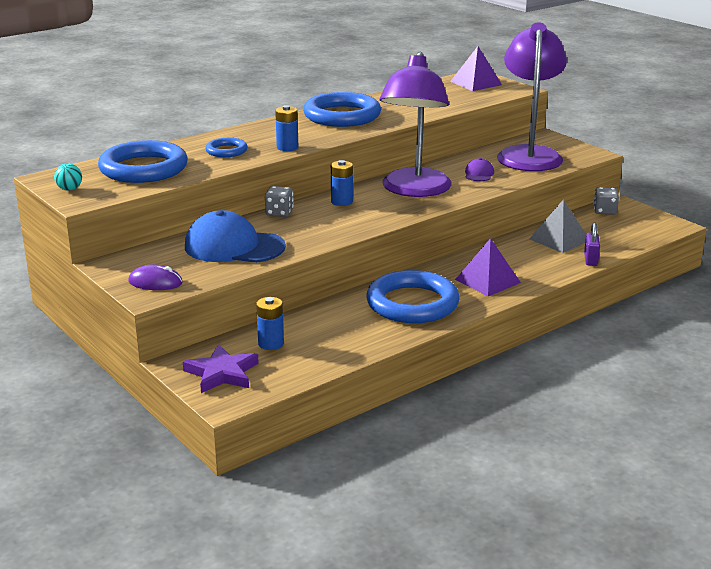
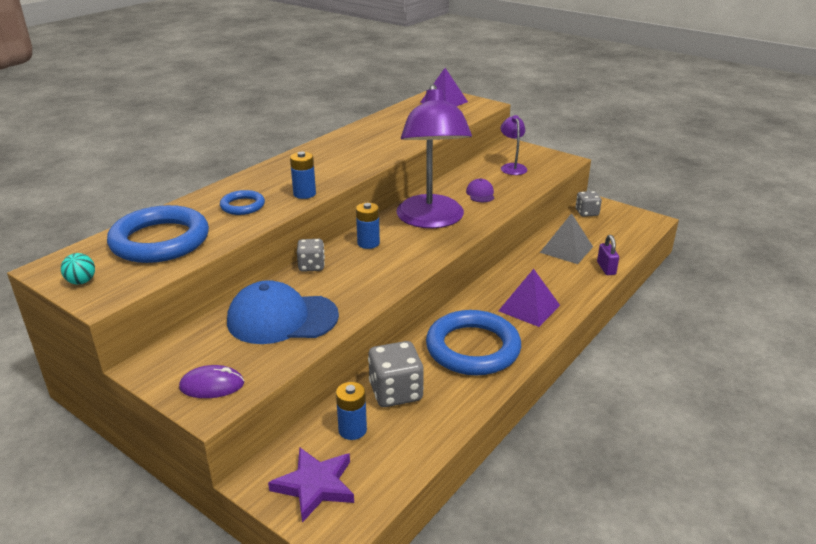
camera: 15 degrees left, 5 degrees up
(322, 324) = (396, 392): none -> grey dice
(342, 116) = (340, 150): blue ring -> none
(529, 154) = (512, 167): purple lamp -> purple lamp, size x0.44

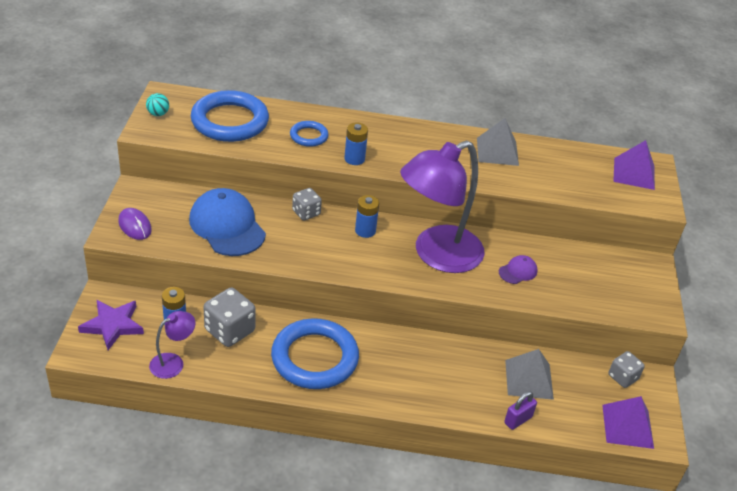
camera: 55 degrees right, 10 degrees up
(366, 136) = (497, 151): none -> grey pyramid
(512, 167) = (599, 277): purple lamp -> purple lamp (173, 362)
(529, 308) = (401, 378): purple pyramid -> purple pyramid (627, 426)

